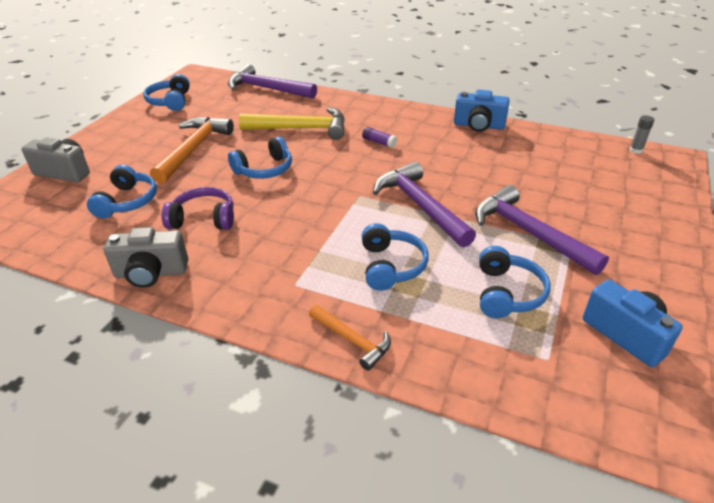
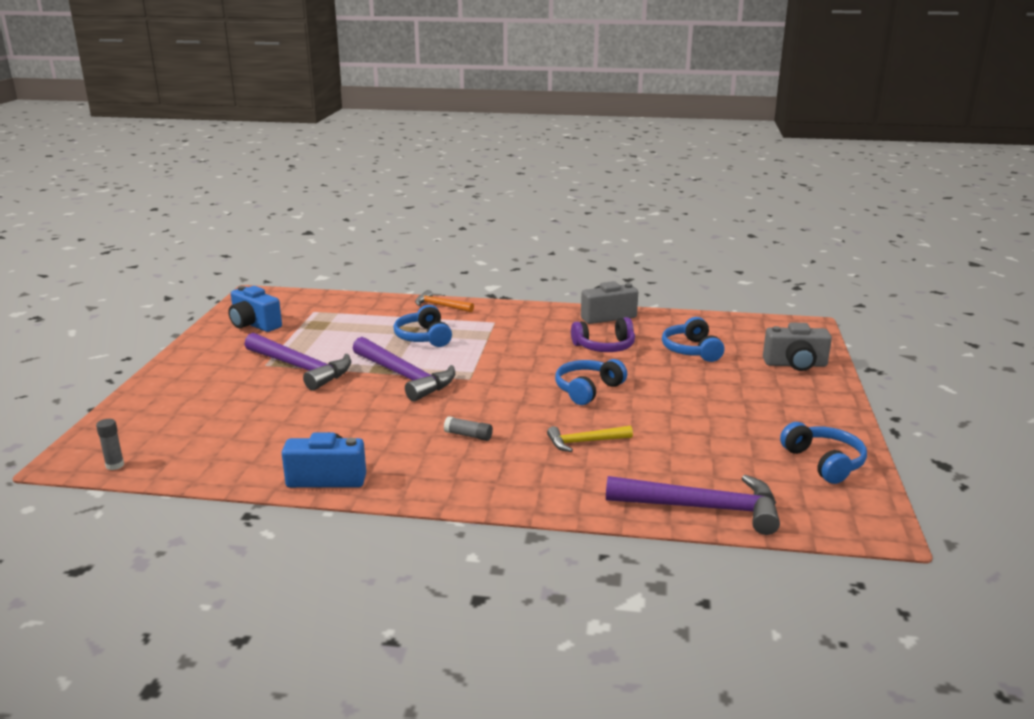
camera: 165 degrees right, 15 degrees down
(193, 149) = (693, 400): orange hammer -> none
(301, 129) = (585, 442): yellow hammer -> yellow hammer, size x0.56
(379, 142) = (468, 435): purple glue stick -> grey glue stick
(507, 293) = (332, 333): blue headphones -> none

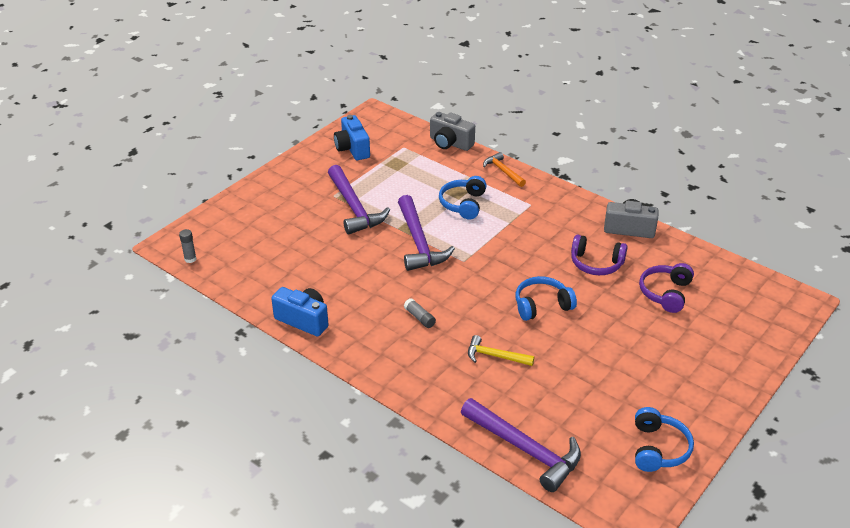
camera: 30 degrees right, 15 degrees up
(691, 350) = (665, 293): blue headphones -> purple headphones
(795, 364) = (741, 342): grey camera -> grey camera (450, 143)

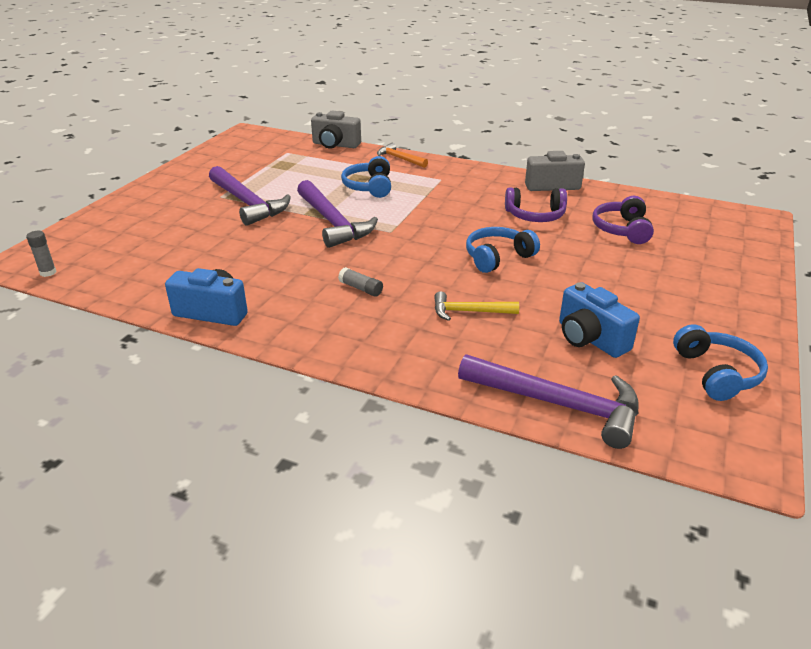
camera: 15 degrees left, 5 degrees down
(352, 149) = (231, 159): blue camera -> blue camera (590, 339)

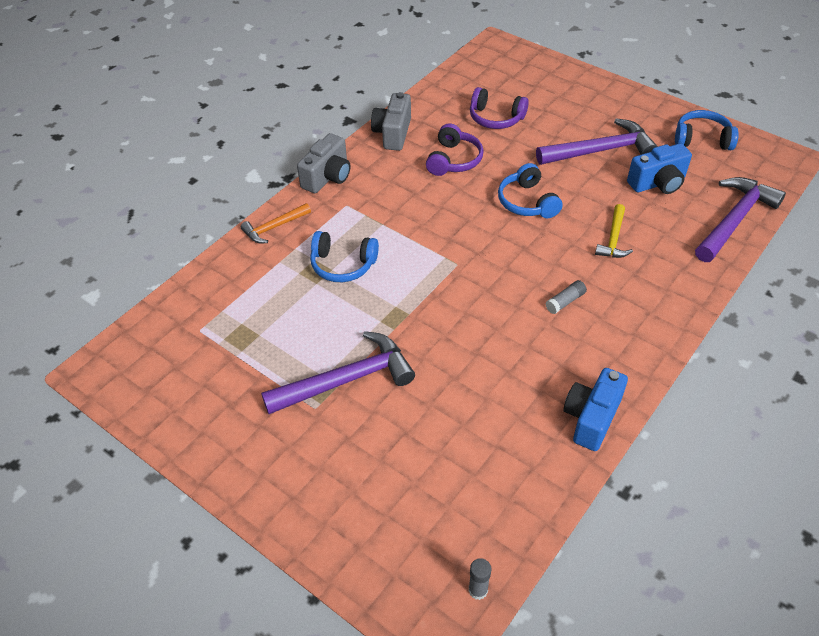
camera: 75 degrees left, 15 degrees up
(332, 222) = (423, 306): purple hammer -> purple hammer (600, 151)
(335, 145) = (199, 279): grey camera -> grey camera (327, 177)

